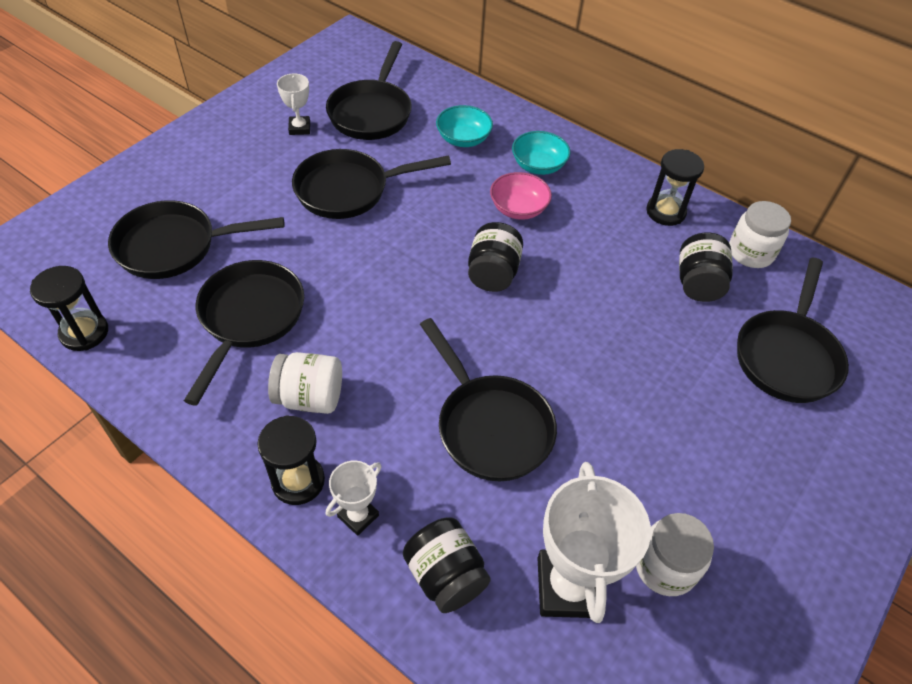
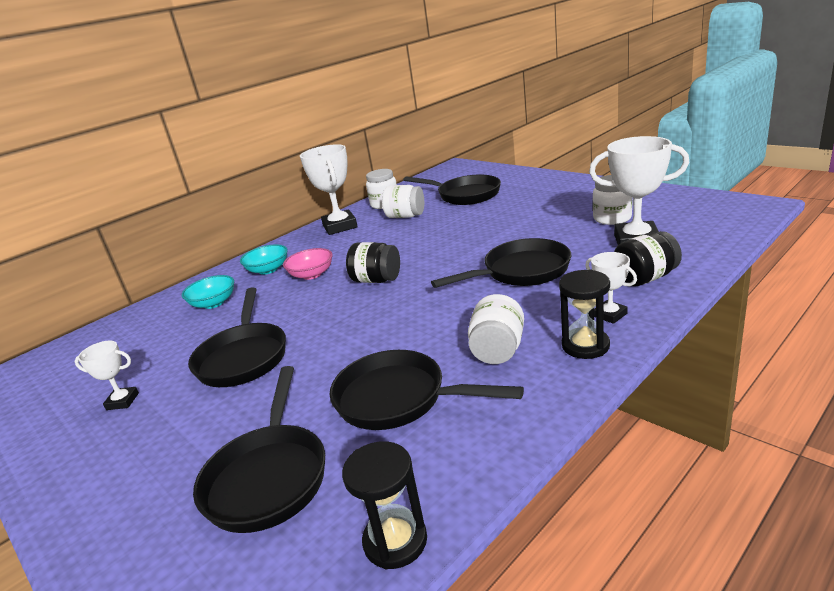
camera: 75 degrees left, 25 degrees down
(372, 112) = (136, 355): black pan -> none
(665, 212) = (340, 226): black hourglass -> white trophy
(698, 283) = (405, 216): black jar -> white jar

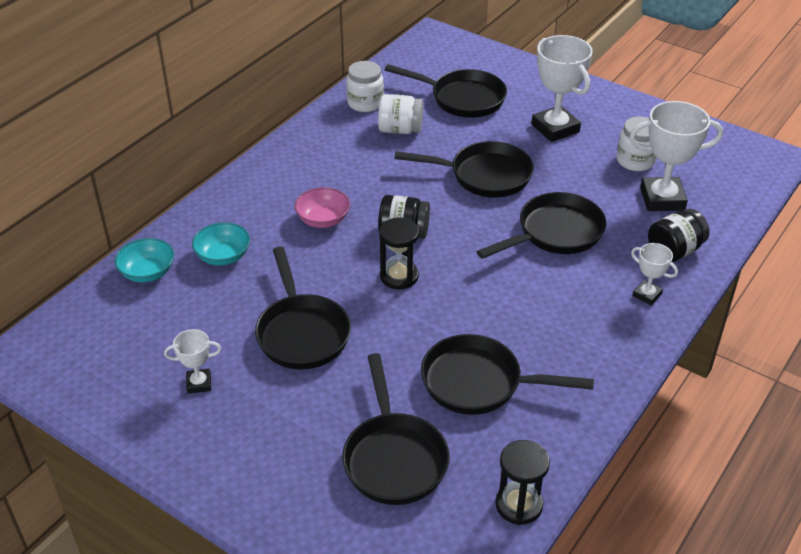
camera: 15 degrees left, 15 degrees up
(268, 270) = (264, 207): turquoise bowl -> turquoise bowl (147, 272)
(340, 226) = (322, 139): white trophy -> white trophy (555, 128)
(466, 238) = (484, 176): none -> black pan
(498, 350) = (554, 332): white jar -> none
(585, 346) = (630, 329): black hourglass -> black hourglass (399, 276)

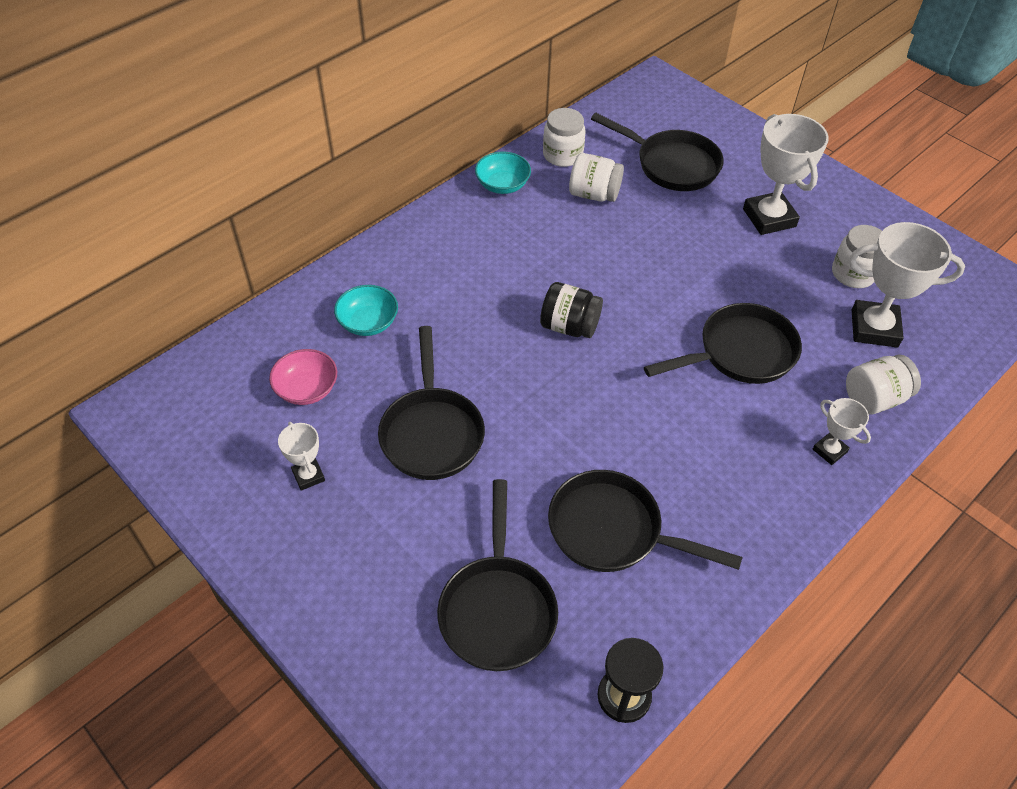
camera: 10 degrees right, 10 degrees up
(147, 272) = (284, 329): turquoise bowl -> turquoise bowl (502, 185)
(199, 383) = (308, 476): white trophy -> white trophy turned 60 degrees clockwise
(323, 219) = (485, 294): pink bowl -> pink bowl (307, 389)
(399, 276) = (552, 379): black hourglass -> none
(484, 176) = (675, 267): black pan -> none
(674, 251) = (874, 398): black jar -> white jar

